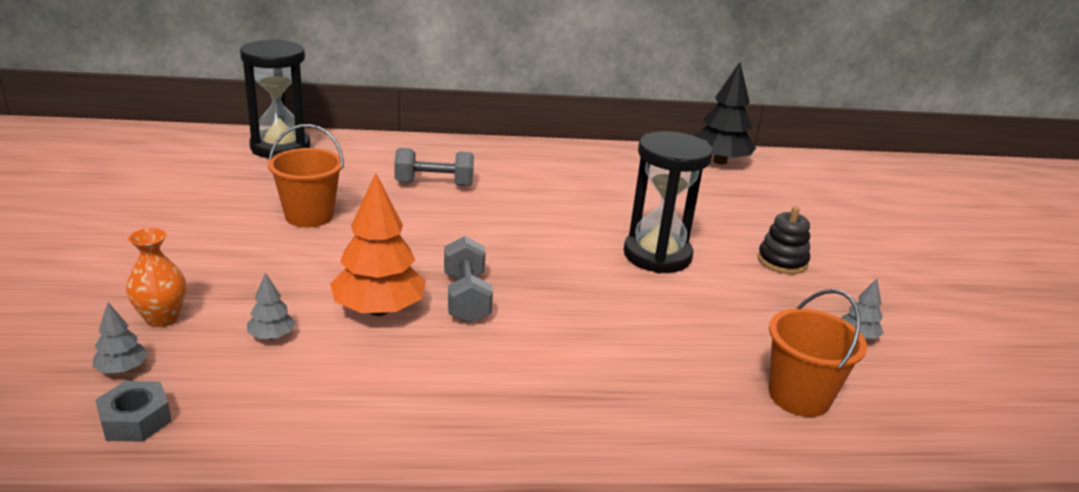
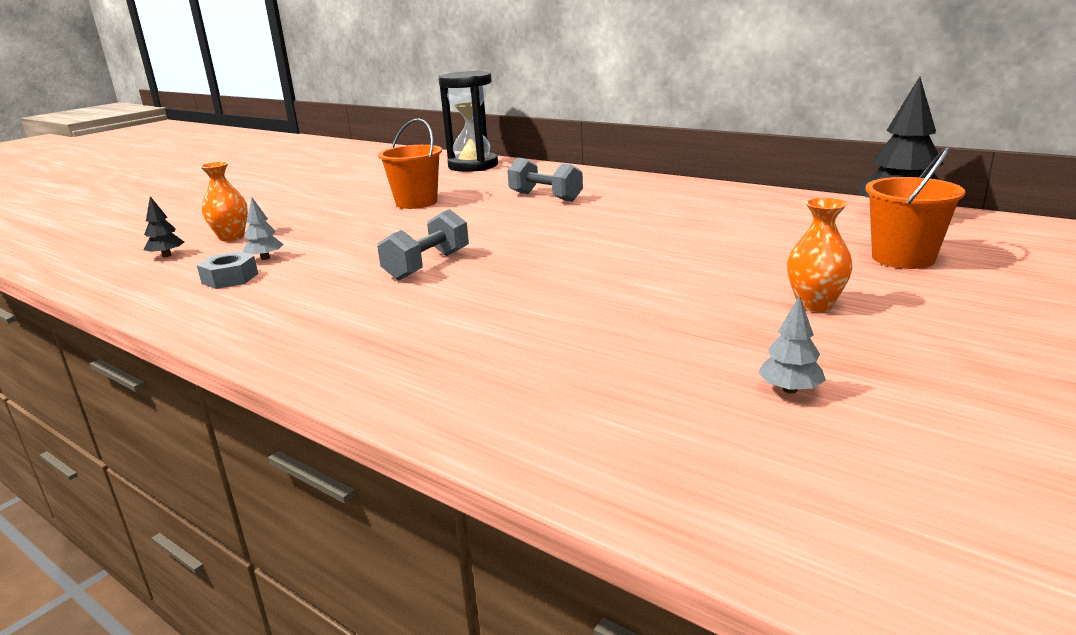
camera: 45 degrees right, 5 degrees down
(122, 369) = (167, 255): grey tree -> black tree
(136, 420) = (125, 279): grey nut -> grey nut (230, 278)
(378, 310) = (354, 259): orange tree -> none
(657, 255) = (661, 272): black hourglass -> none
(782, 261) = (814, 305): black stacking toy -> orange vase
(799, 396) = (596, 414): orange bucket -> orange bucket (903, 258)

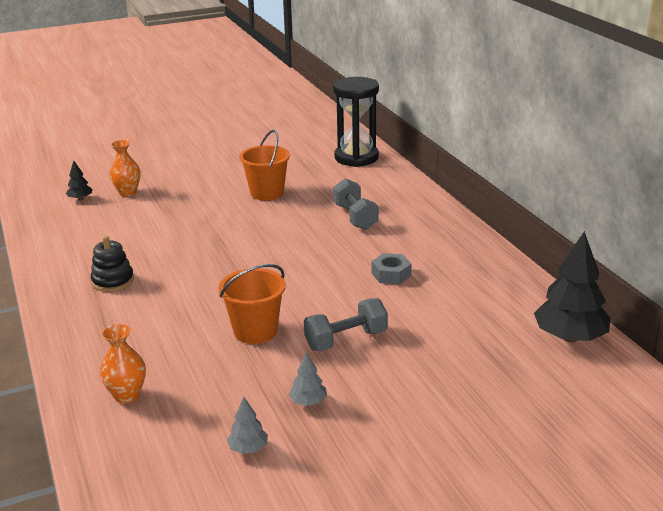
camera: 30 degrees right, 5 degrees up
(230, 278) = (91, 235): grey nut -> grey nut (391, 274)
(265, 258) = (125, 222): grey tree -> grey tree (308, 402)
(329, 306) = (113, 281): none -> black stacking toy
(427, 265) = (199, 265): grey dumbbell -> grey dumbbell (346, 340)
(814, 305) = (362, 396): orange vase -> orange vase (127, 395)
(903, 258) = (490, 381): orange bucket -> orange bucket (255, 331)

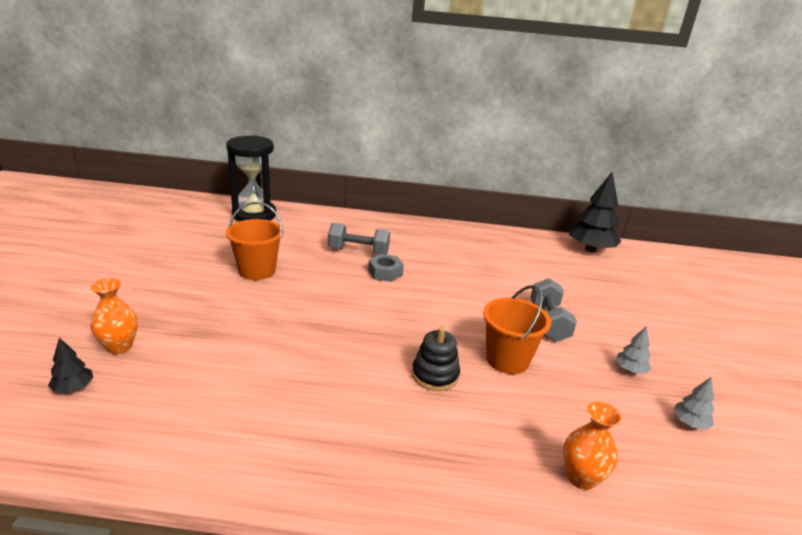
camera: 65 degrees left, 0 degrees up
(113, 281) = (331, 421): black stacking toy -> black stacking toy (435, 375)
(391, 274) = (465, 271): grey nut -> grey nut (385, 273)

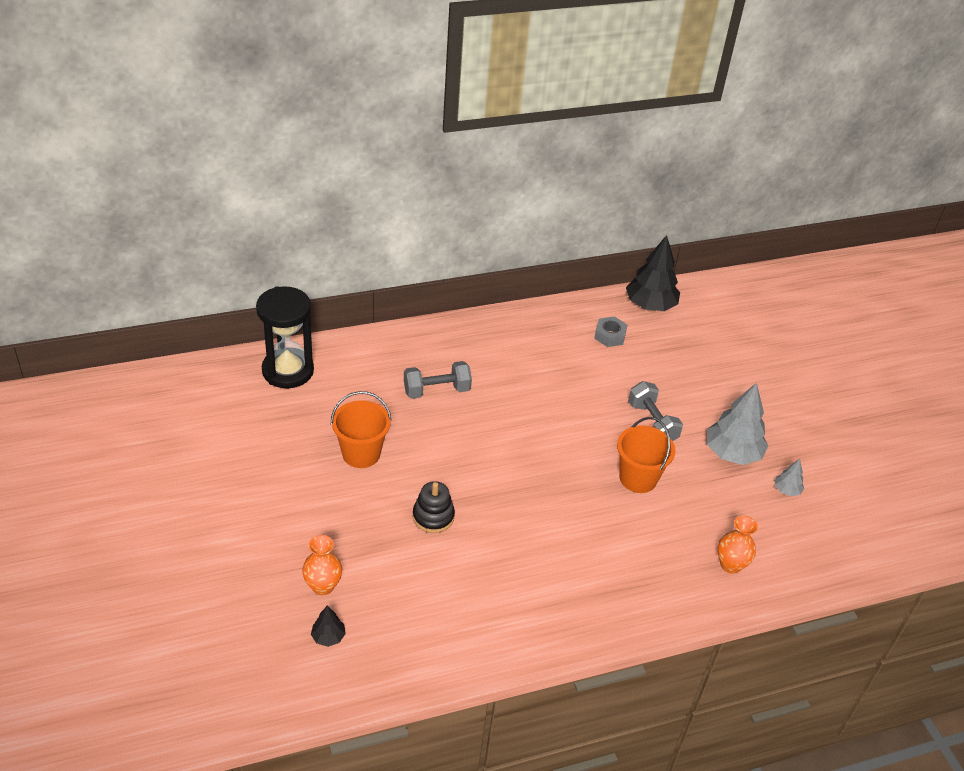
camera: 25 degrees left, 15 degrees up
(385, 273) = (481, 411): grey nut -> grey nut (610, 336)
(435, 375) = (592, 515): black stacking toy -> black stacking toy (433, 517)
(630, 370) = (732, 453): grey tree -> grey tree, size x2.13

